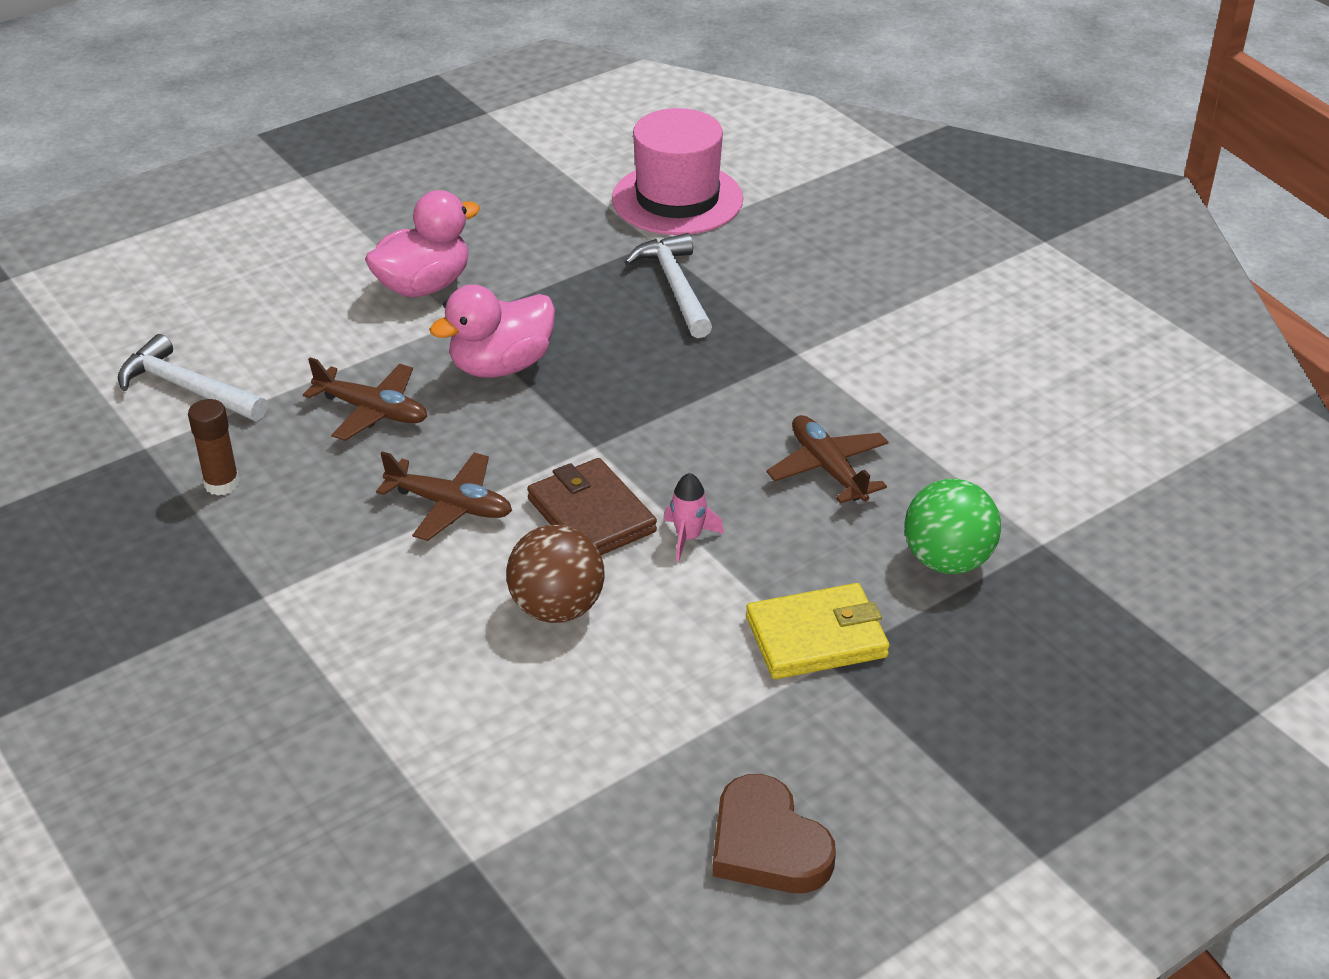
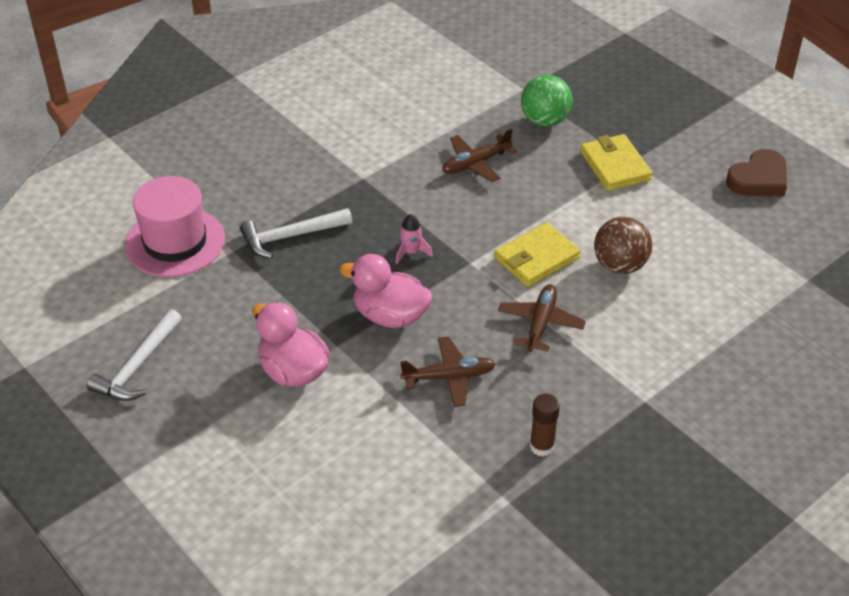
camera: 95 degrees left, 5 degrees up
(187, 388) = (435, 492): white hammer -> white hammer (137, 366)
(372, 411) = (449, 377): brown plane -> brown plane turned 60 degrees clockwise
(501, 366) = (390, 316): pink duck -> pink duck turned 150 degrees clockwise
(591, 515) = (537, 258): brown wallet -> yellow wallet
(688, 537) = (547, 216): pink rocket -> pink rocket (411, 252)

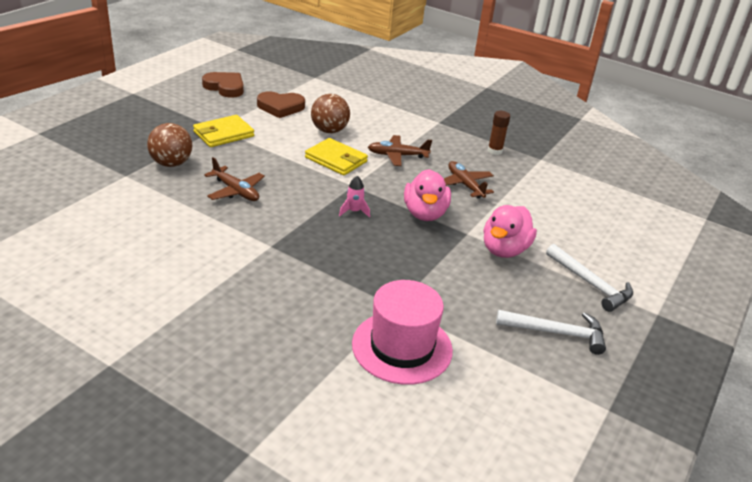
camera: 110 degrees left, 10 degrees down
(290, 236) = (362, 275): white hammer -> white hammer (590, 284)
(545, 121) = (171, 163): green ball -> brown ball
(694, 226) = (280, 107): none -> brown heart

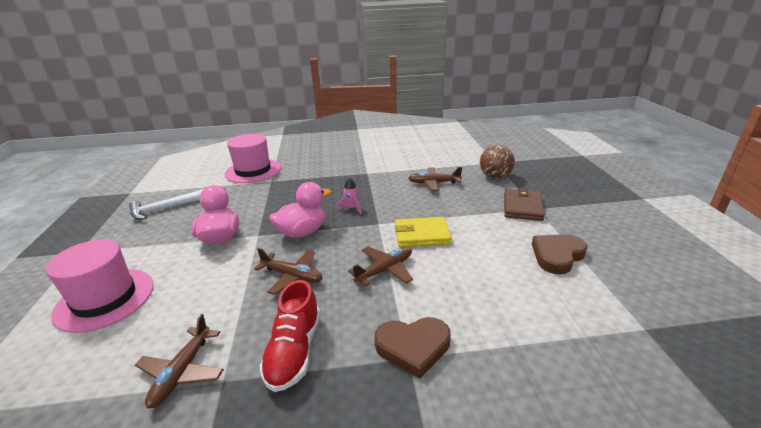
camera: 145 degrees right, 5 degrees down
(223, 134) = (522, 207): yellow wallet -> brown wallet
(225, 87) = (636, 245): brown heart -> brown heart (413, 347)
(329, 131) = (476, 258): brown ball -> none
(425, 213) = (302, 232): pink duck -> pink duck turned 90 degrees clockwise
(495, 151) = (294, 351): brown glue stick -> red shoe
(562, 172) = (182, 372): none -> brown plane
(590, 284) = (139, 247): white hammer -> none
(617, 242) = (105, 299): none -> pink hat

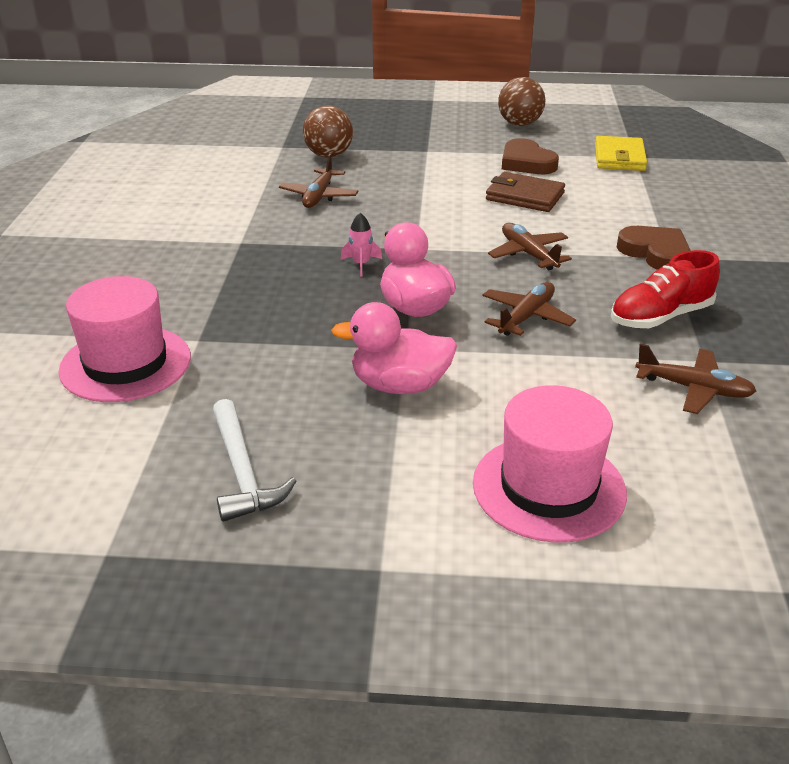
camera: 80 degrees left, 5 degrees up
(294, 351) = (660, 317): red shoe -> red shoe turned 135 degrees clockwise
(413, 347) = (655, 253): brown heart -> brown heart turned 45 degrees counterclockwise
(422, 235) = (459, 223): yellow wallet -> yellow wallet (619, 157)
(522, 207) = (420, 157): brown wallet -> brown wallet (524, 196)
(643, 245) = (519, 124): none -> brown ball

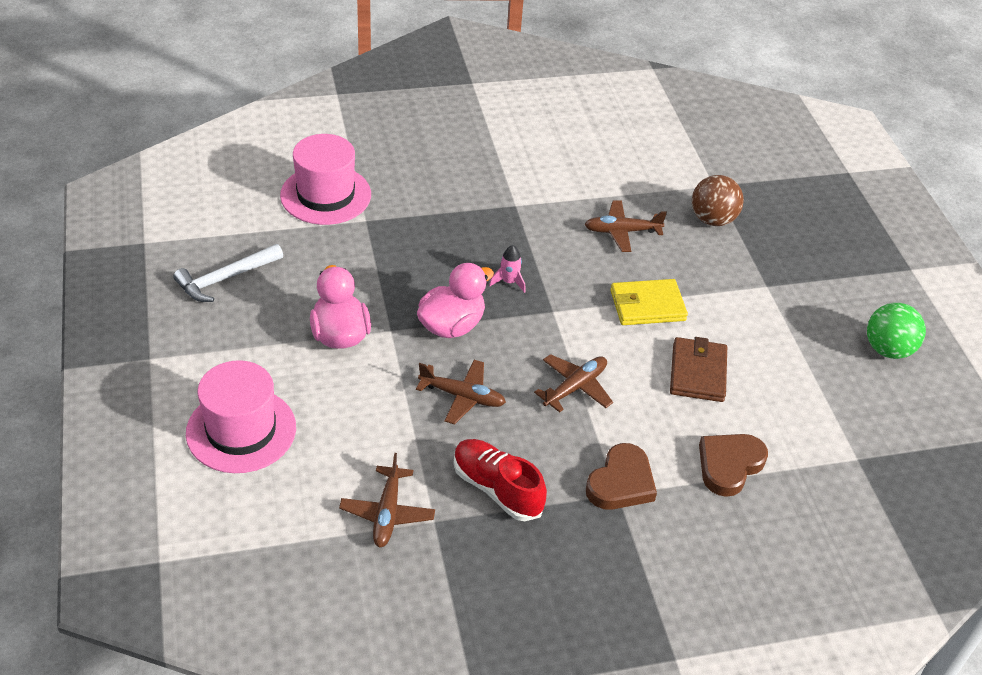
camera: 70 degrees right, 10 degrees up
(519, 124) = (888, 349): brown ball -> green ball
(526, 162) = (782, 366): brown heart -> brown heart (729, 465)
(619, 157) = (845, 444): yellow wallet -> yellow wallet (647, 306)

